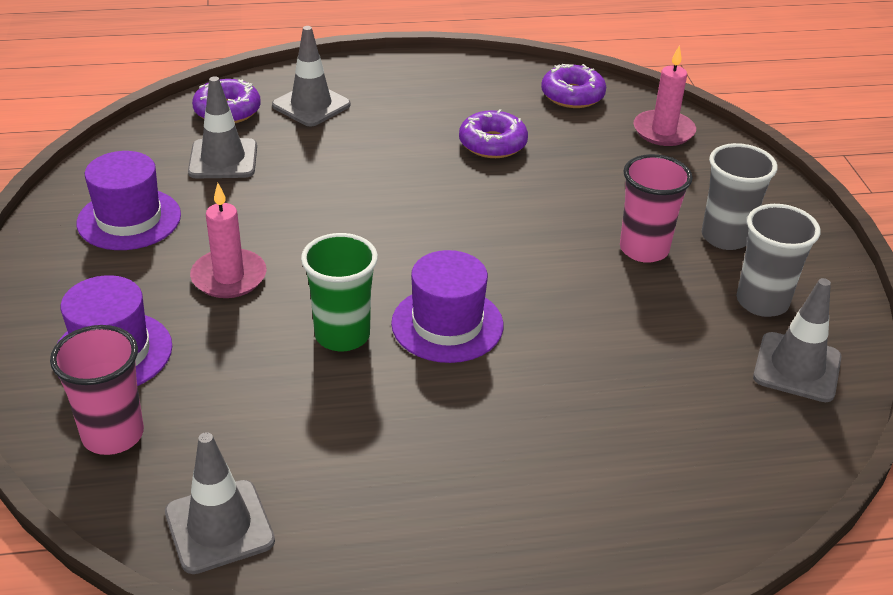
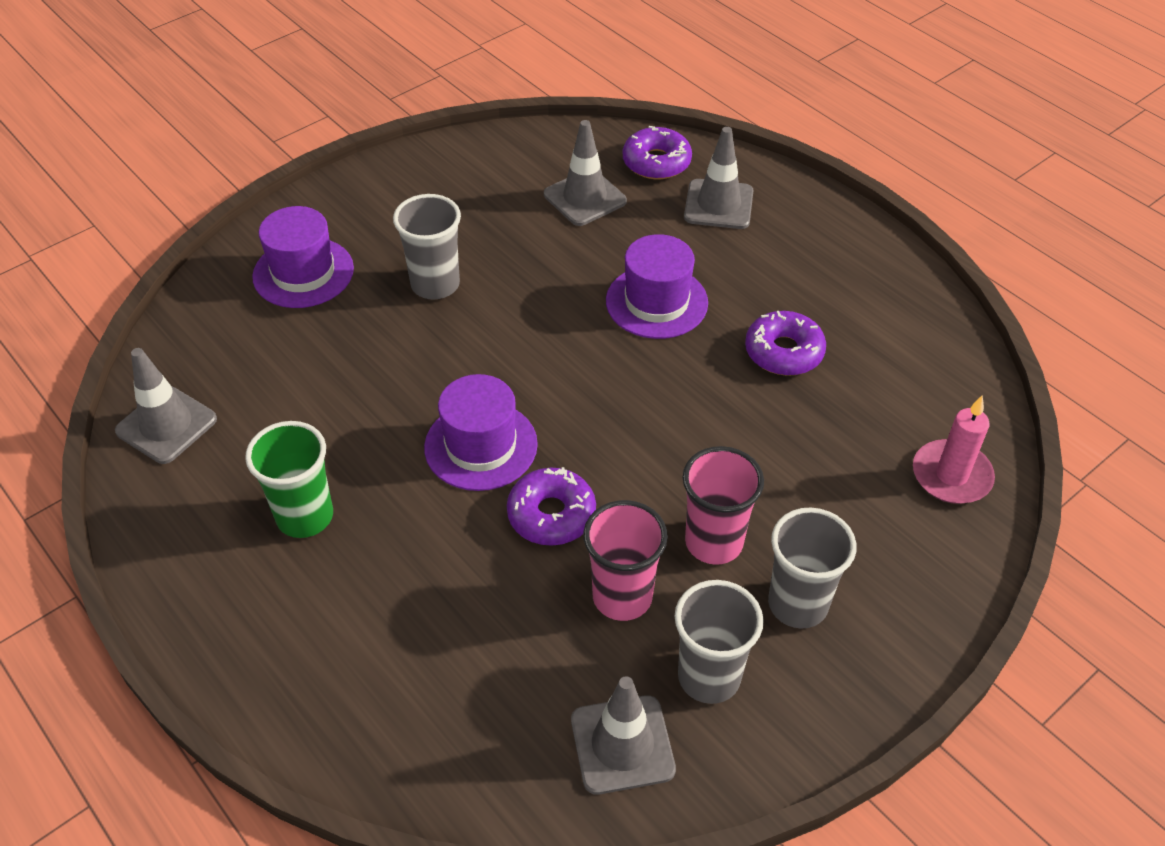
camera: 60 degrees right, 10 degrees up
(113, 435) = (220, 321): pink cup -> pink cup (622, 597)
(129, 219) = (459, 193): purple hat -> purple hat (656, 302)
(229, 277) = (435, 285): pink candle -> grey cup
(342, 335) = (416, 387): green cup -> green cup (305, 516)
(572, 95) = (940, 372): purple donut -> purple donut (551, 514)

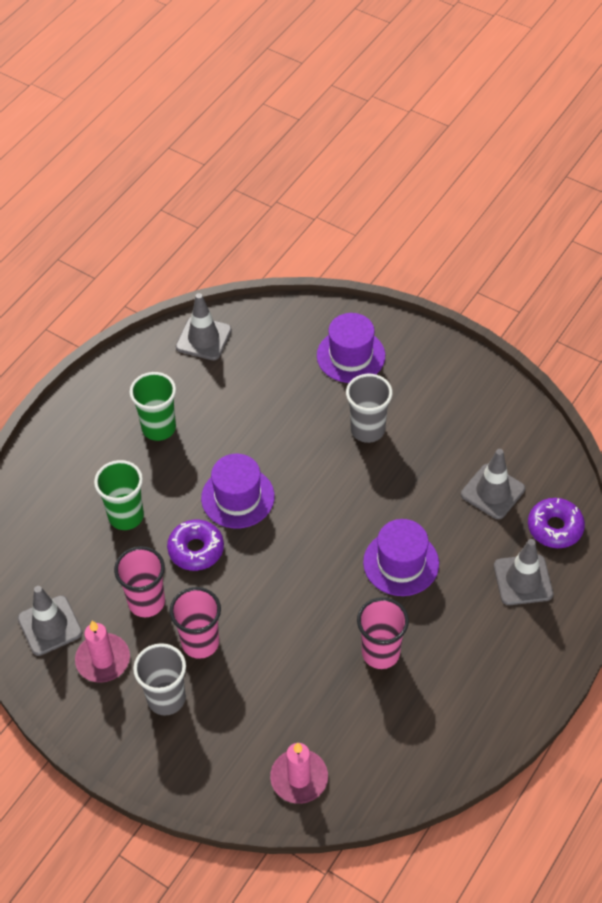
camera: 75 degrees right, 5 degrees up
(452, 594) = (126, 516): none -> green cup
(709, 677) = (103, 660): grey cup -> pink candle
(783, 352) = (380, 653): purple donut -> pink cup

